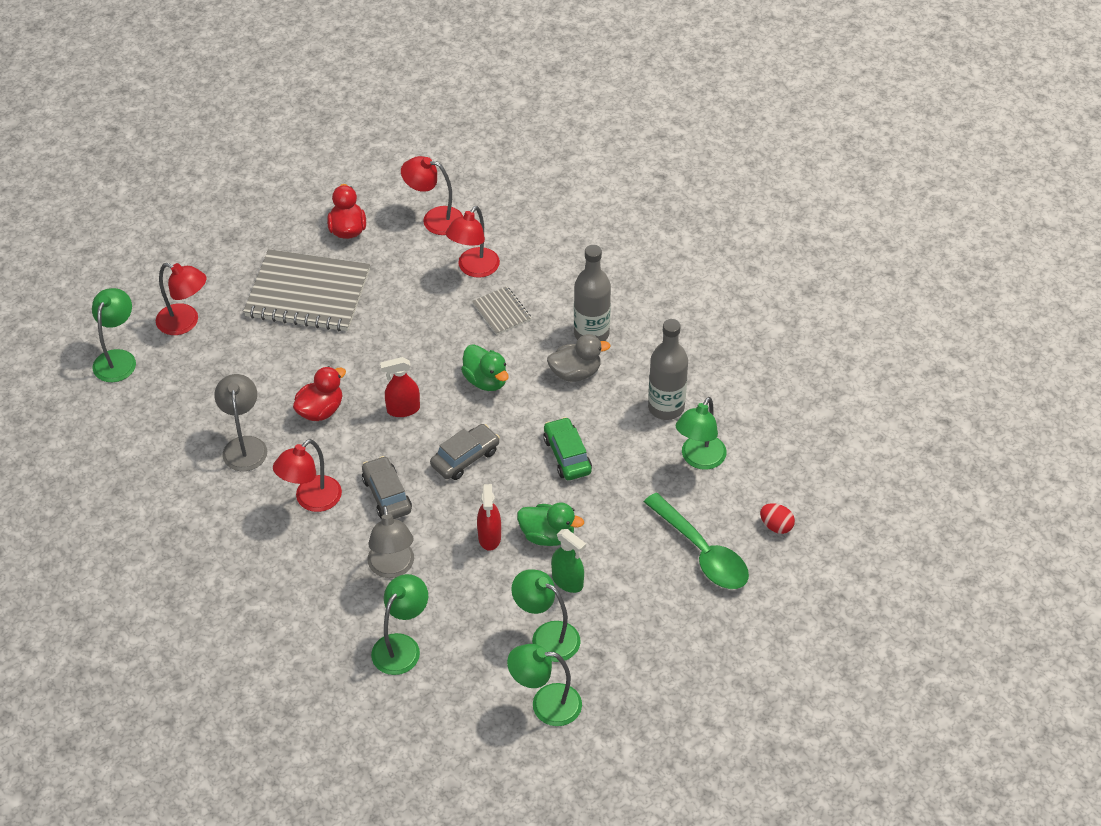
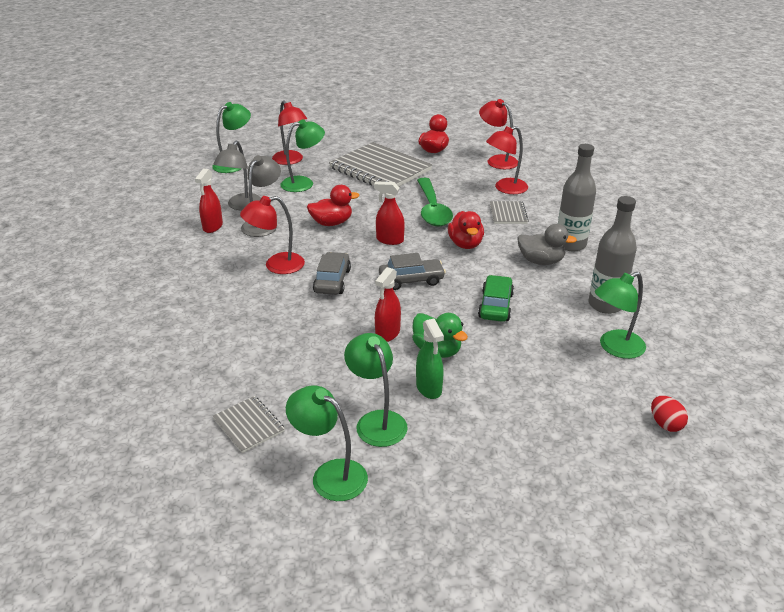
camera: 30 degrees right, 15 degrees down
(190, 476) = (212, 227): none -> red spray bottle
(392, 568) = (294, 324): grey lamp -> grey lamp (241, 206)
(401, 646) = (250, 377): green lamp -> green lamp (303, 183)
(443, 694) = (249, 425): none -> grey notebook
(486, 380) = (465, 244): green duck -> red duck
(702, 552) = (574, 415): green spoon -> green spoon (432, 210)

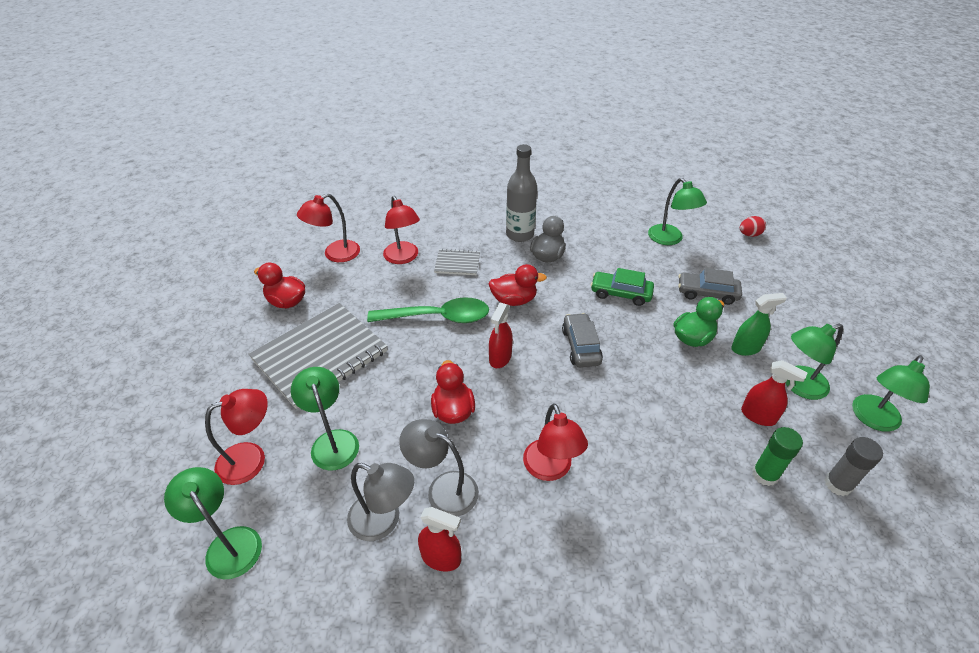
camera: 85 degrees left, 10 degrees up
(249, 425) = (838, 484): grey notebook -> grey glue stick
(263, 377) = (765, 474): none -> green glue stick
(332, 281) = (583, 412): grey car -> grey car (707, 293)
(387, 333) = (673, 370): red spray bottle -> red spray bottle (758, 416)
(605, 305) = (613, 233): grey bottle -> none

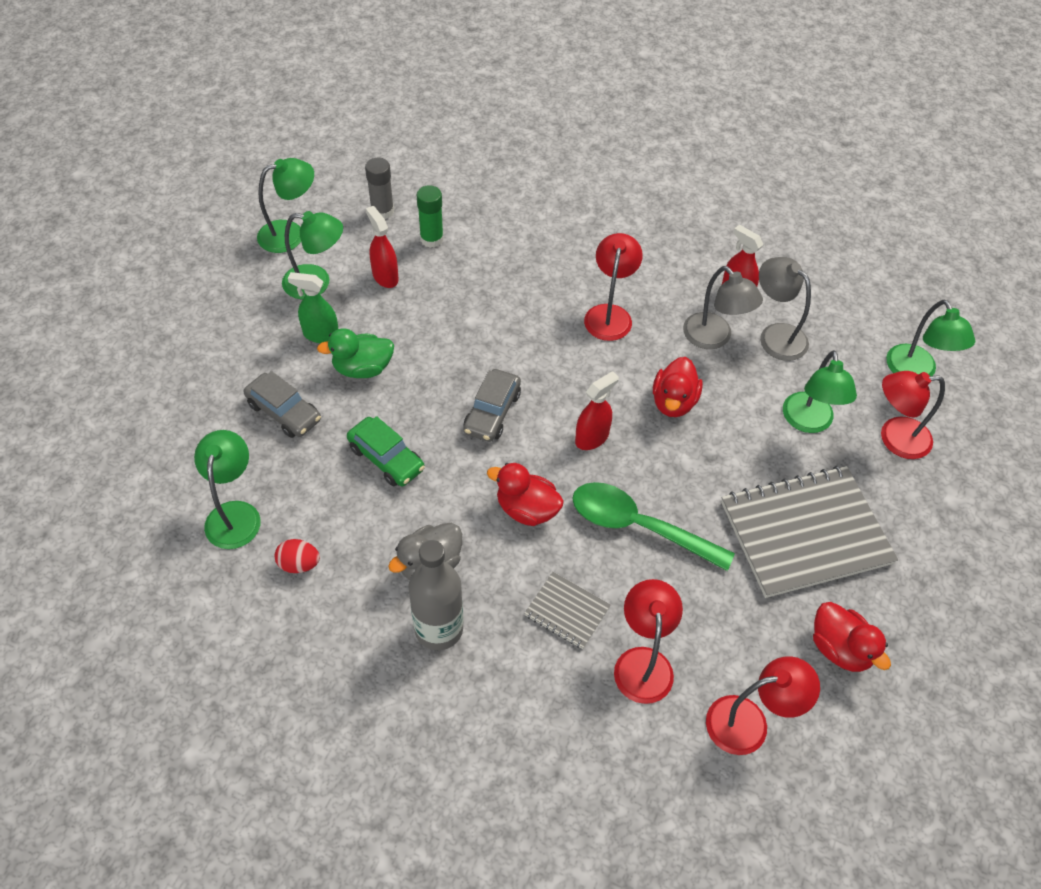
camera: 155 degrees left, 10 degrees up
(749, 234) = (121, 471): red egg -> red egg (299, 564)

